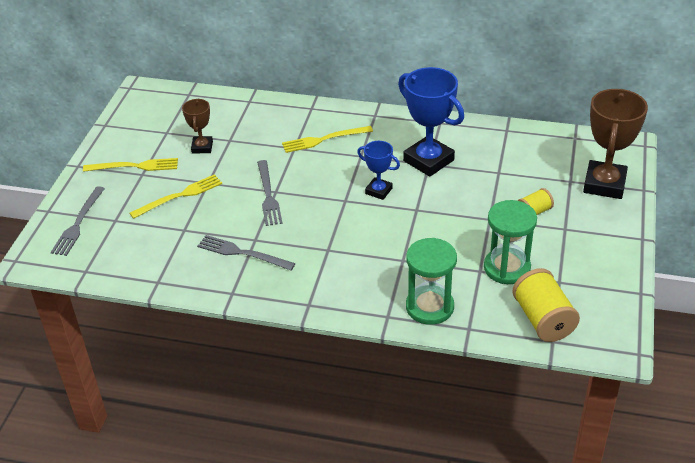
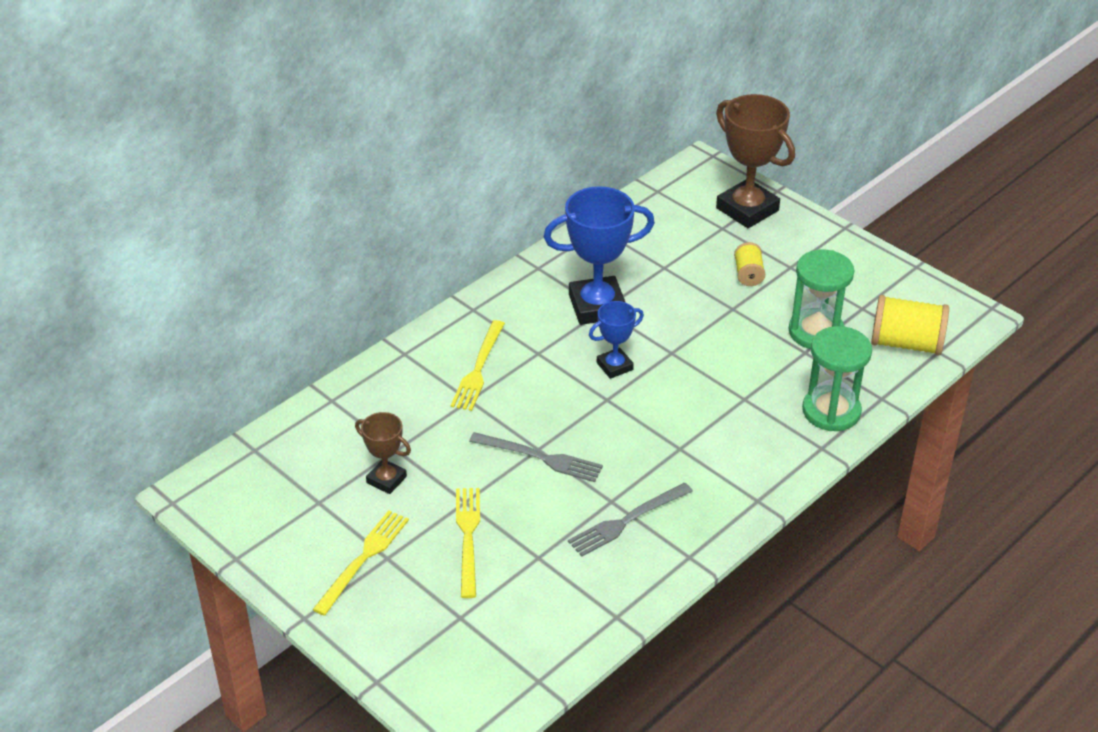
camera: 60 degrees left, 0 degrees up
(78, 223) = (434, 657): grey fork -> none

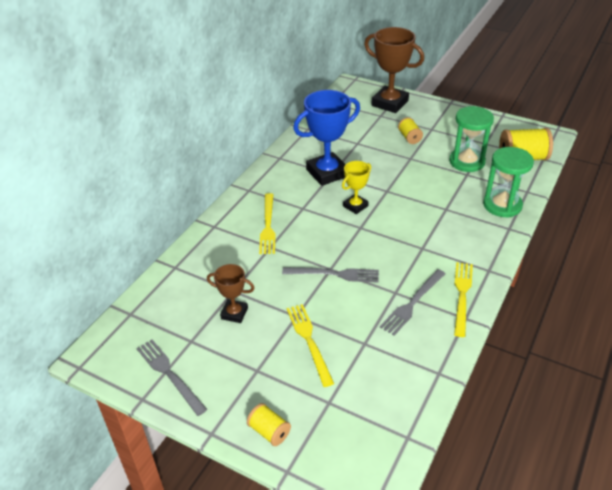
camera: 15 degrees left, 0 degrees up
(278, 537) = (169, 374): none -> grey fork
(363, 559) = (240, 375): yellow fork -> yellow fork (462, 295)
(374, 633) = (269, 431): none -> yellow spool
(614, 366) = (355, 206): blue trophy -> yellow trophy

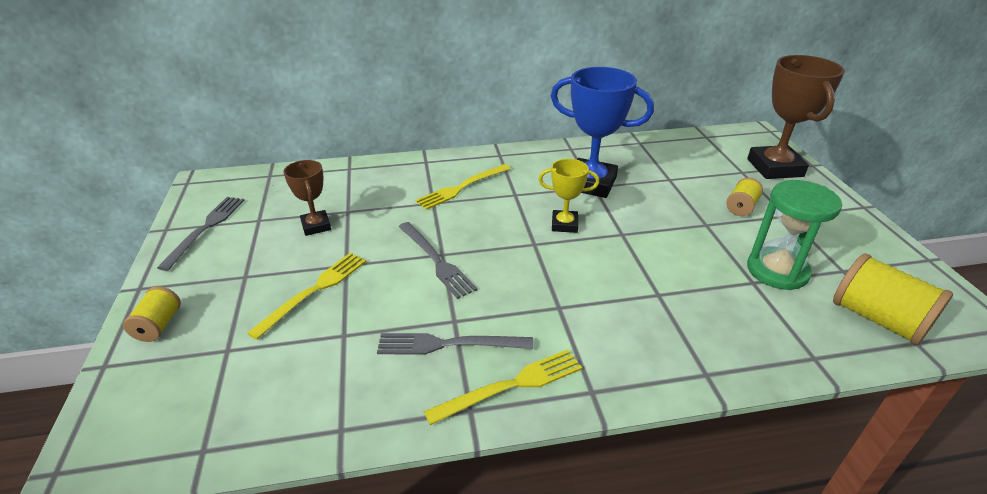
camera: 50 degrees right, 5 degrees down
(502, 205) = (744, 344): green hourglass -> none

